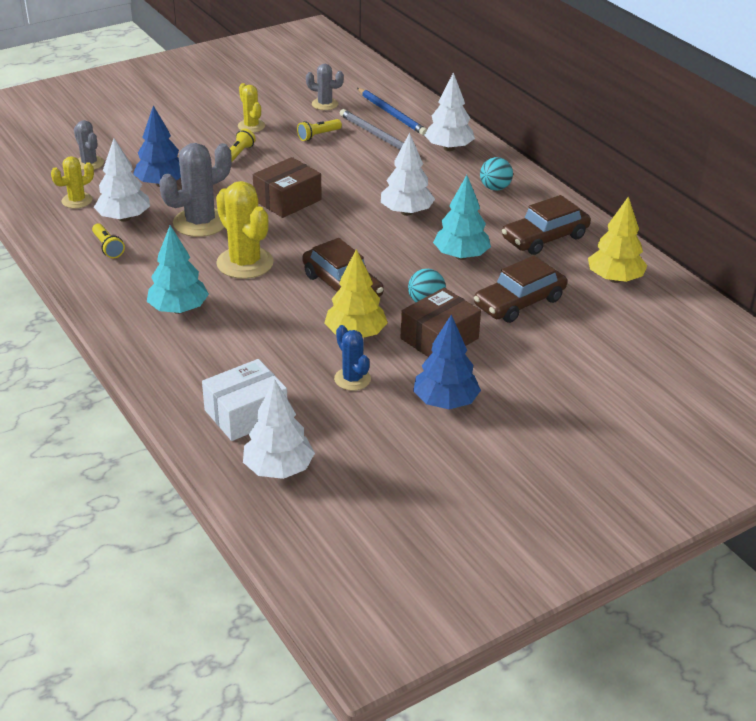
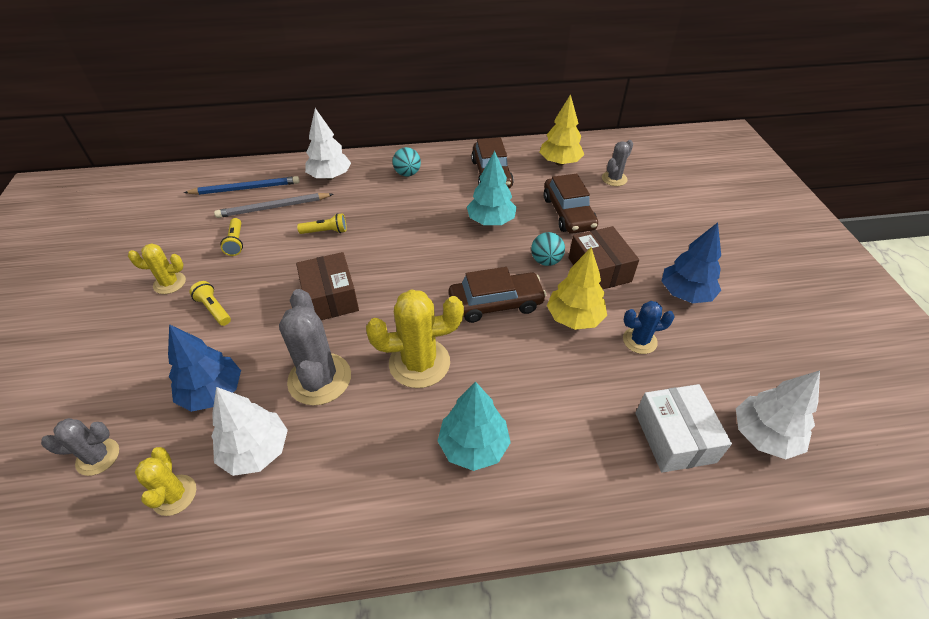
camera: 65 degrees left, 10 degrees up
(108, 247) = (307, 486): yellow flashlight -> yellow flashlight (326, 231)
(325, 104) = (185, 221): grey cactus -> grey cactus (614, 179)
(406, 212) = (407, 229): white tree -> none

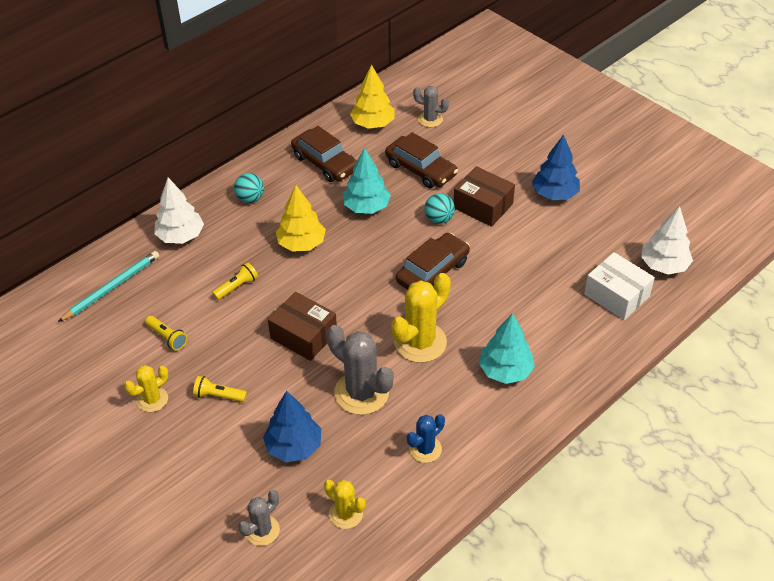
camera: 35 degrees left, 0 degrees up
(246, 188) = (112, 287): blue pencil -> turquoise pencil
(256, 451) = (369, 459): white tree -> none
(273, 207) = (162, 291): grey pencil -> none
(574, 318) = (496, 252): yellow tree -> yellow tree (301, 244)
(614, 179) = (430, 119): grey cactus -> grey cactus turned 75 degrees counterclockwise
(639, 341) = (551, 245): blue cactus -> blue cactus (425, 449)

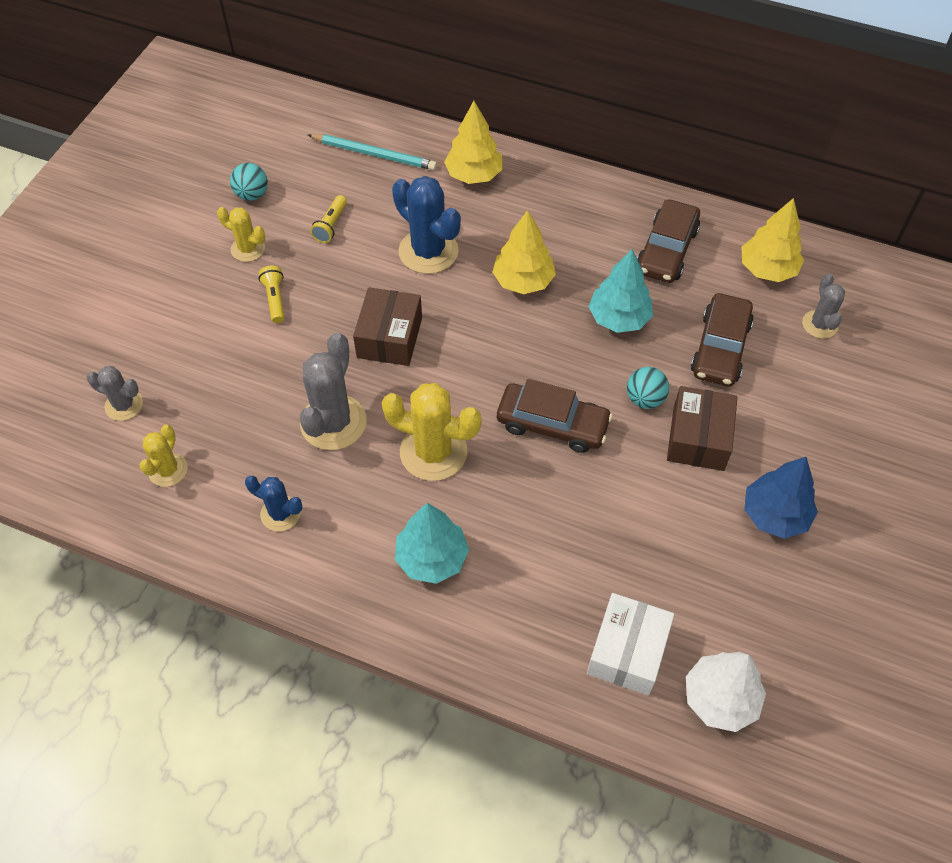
camera: 65 degrees right, 10 degrees up
(181, 236) = (474, 175): white tree -> yellow tree
(237, 287) = (428, 251): yellow flashlight -> blue cactus
(250, 198) = (565, 207): turquoise ball -> turquoise ball (252, 194)
(294, 446) = (236, 389): blue tree -> none

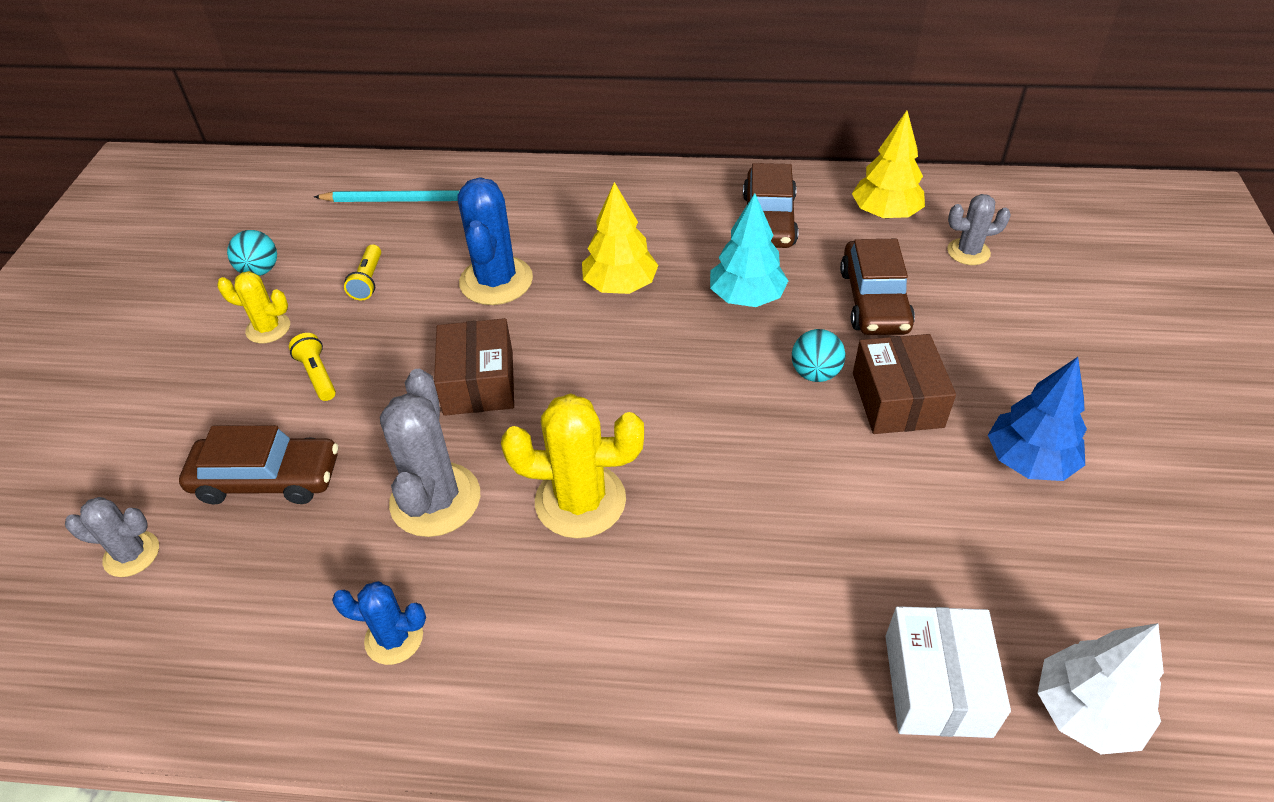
camera: 15 degrees left, 10 degrees down
(168, 470) = (213, 624): yellow cactus -> none
(428, 251) = (496, 281): blue cactus -> blue cactus turned 60 degrees clockwise
(432, 558) = (626, 637): turquoise tree -> none
(474, 175) = (523, 196): yellow tree -> none
(552, 424) = (718, 429): brown car -> brown car (267, 479)
(820, 324) = (968, 252): grey cactus -> grey cactus turned 75 degrees counterclockwise

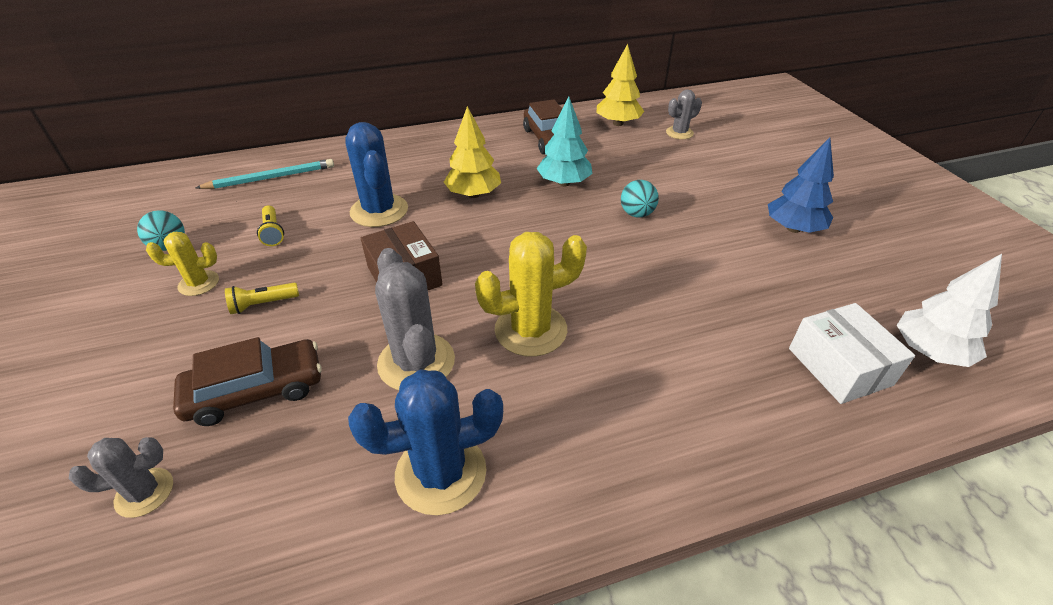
camera: 25 degrees left, 5 degrees down
(317, 375) = (263, 304): yellow flashlight -> yellow flashlight turned 60 degrees counterclockwise
(394, 638) = (441, 473): blue cactus -> blue cactus, size x1.74
(874, 300) = (644, 168): brown car -> none
(897, 400) = (696, 216): brown box -> none

